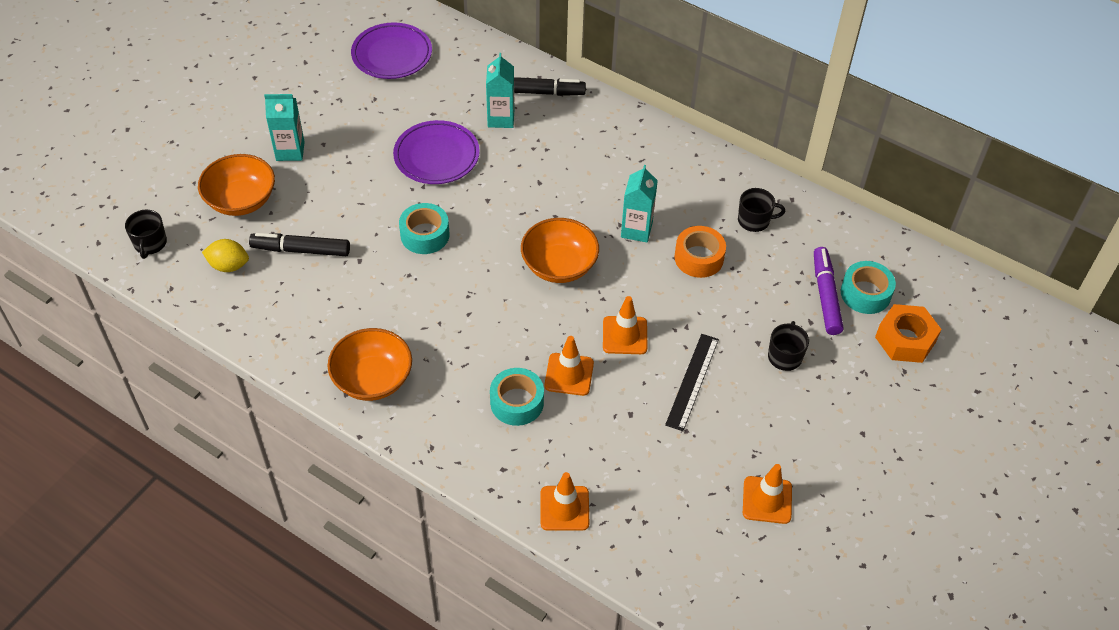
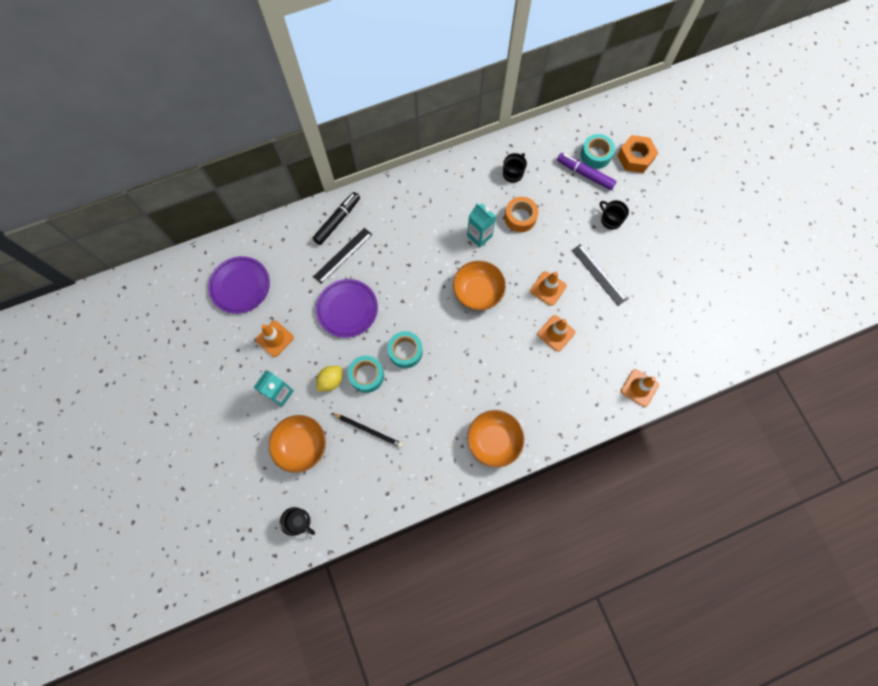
camera: 55 degrees left, 20 degrees up
(229, 265) = (351, 480): yellow lemon -> yellow lemon (331, 381)
(301, 250) = (368, 430): black marker -> black pencil
(501, 118) = (343, 255): turquoise carton -> black ruler
(517, 402) = (558, 371): turquoise tape -> turquoise tape (367, 375)
(767, 500) = (690, 287): orange traffic cone -> orange traffic cone (274, 338)

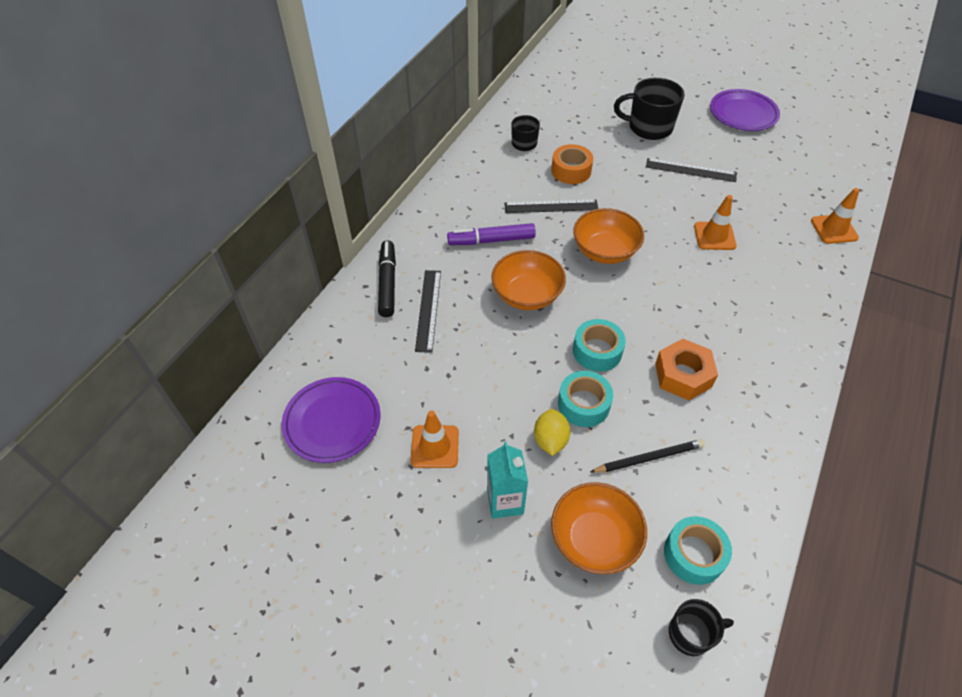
camera: 40 degrees left, 20 degrees down
(347, 309) = (489, 356): purple plate -> purple plate (743, 114)
(479, 236) = (551, 206): turquoise carton -> black ruler
(494, 441) = (779, 366): orange bowl -> orange bowl (527, 295)
(548, 288) = (663, 207): orange traffic cone -> none
(585, 174) = (587, 109): purple marker -> purple marker (491, 240)
(595, 155) = (579, 92): turquoise tape -> turquoise tape (694, 554)
(610, 220) = (649, 127): black mug -> black mug, size x1.75
(635, 158) = (613, 77): orange nut -> orange nut (683, 375)

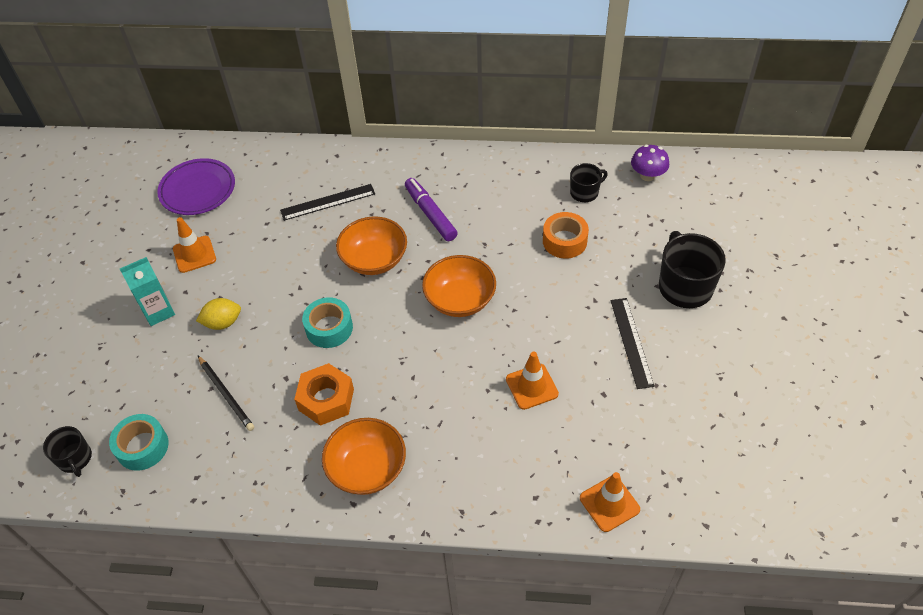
camera: 70 degrees right, 0 degrees up
(387, 283) = (346, 167): black marker -> none
(526, 106) = (647, 175): none -> purple mushroom
(551, 206) = (501, 241): black ruler -> none
(583, 404) = (266, 334): turquoise tape -> none
(594, 539) = (140, 376): orange bowl -> orange bowl (367, 468)
(743, 114) = (779, 372): purple plate -> none

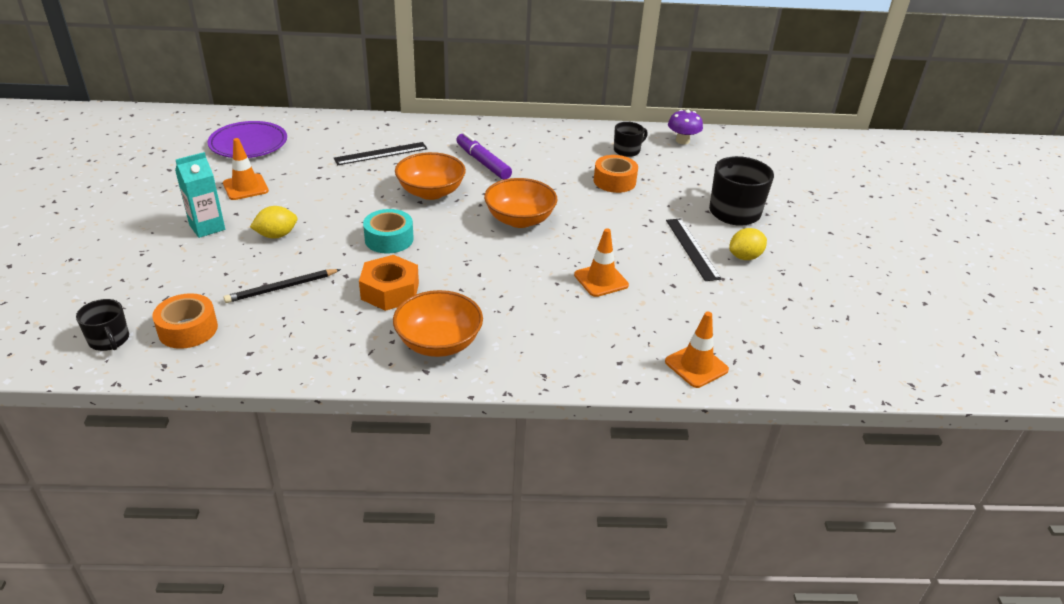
camera: 10 degrees left, 15 degrees down
(142, 447) = (188, 329): turquoise tape -> orange tape
(226, 394) = (281, 288): black pencil -> black pencil turned 105 degrees clockwise
(684, 354) = (745, 257): none -> yellow lemon

